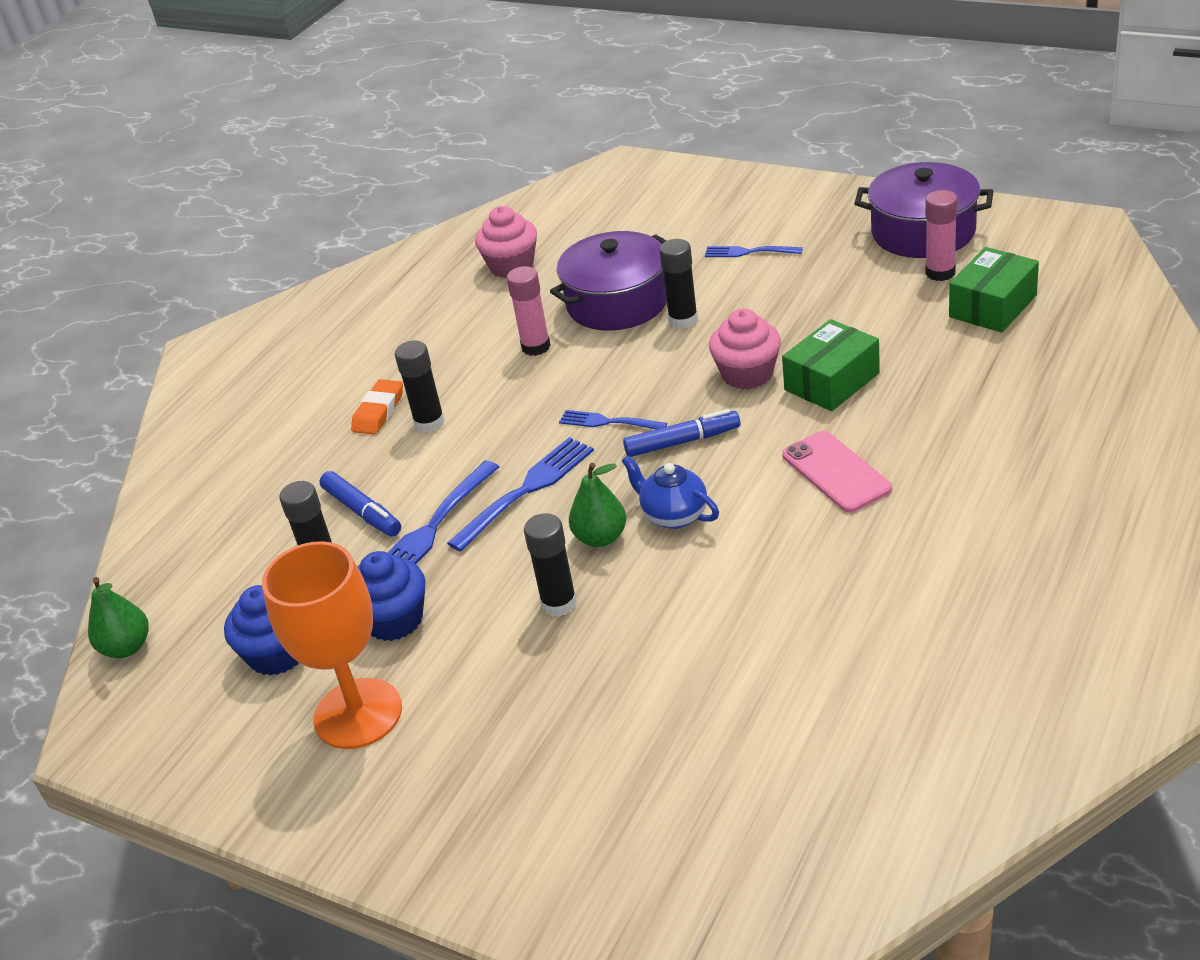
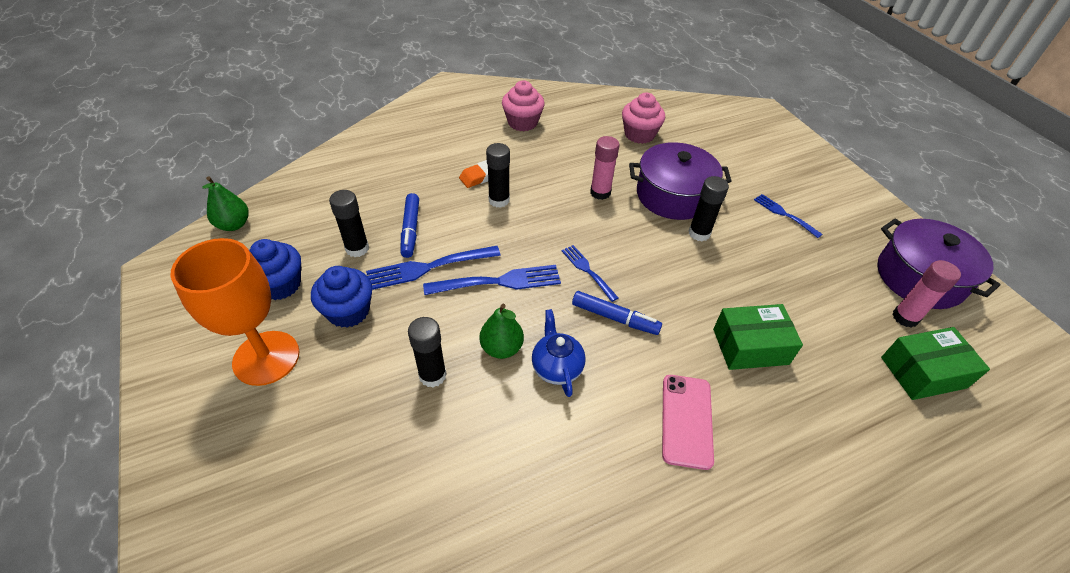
camera: 30 degrees right, 10 degrees up
(747, 374) = (701, 299): pink cupcake -> pink cupcake (522, 122)

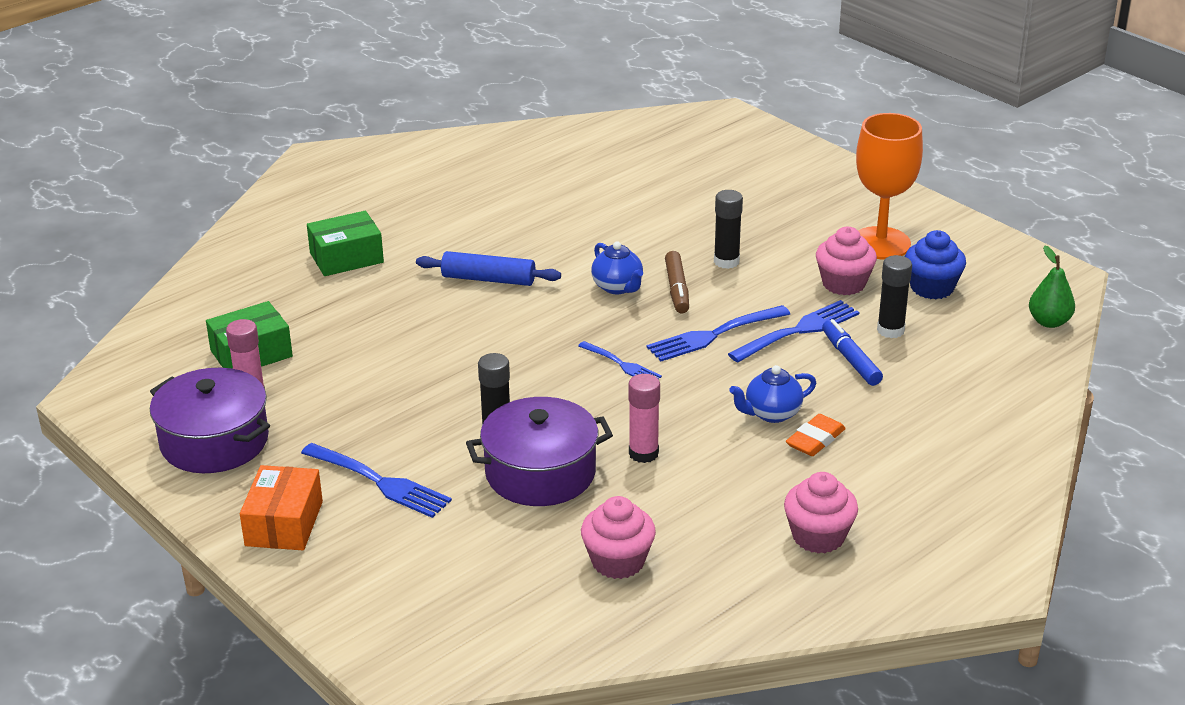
camera: 165 degrees right, 15 degrees down
(348, 311) = (843, 284): blue cupcake -> pink cupcake
(499, 200) = (771, 413): black glue stick -> blue teapot
(502, 348) = (677, 289): green pear -> brown marker
(615, 318) = (576, 331): blue marker -> none
(686, 420) = (488, 279): pink phone -> blue rolling pin
(750, 346) = (430, 338): green box -> green box (346, 258)
(785, 214) = (378, 482): blue fork -> blue fork, size x1.63
(845, 200) = (284, 523): none -> orange box

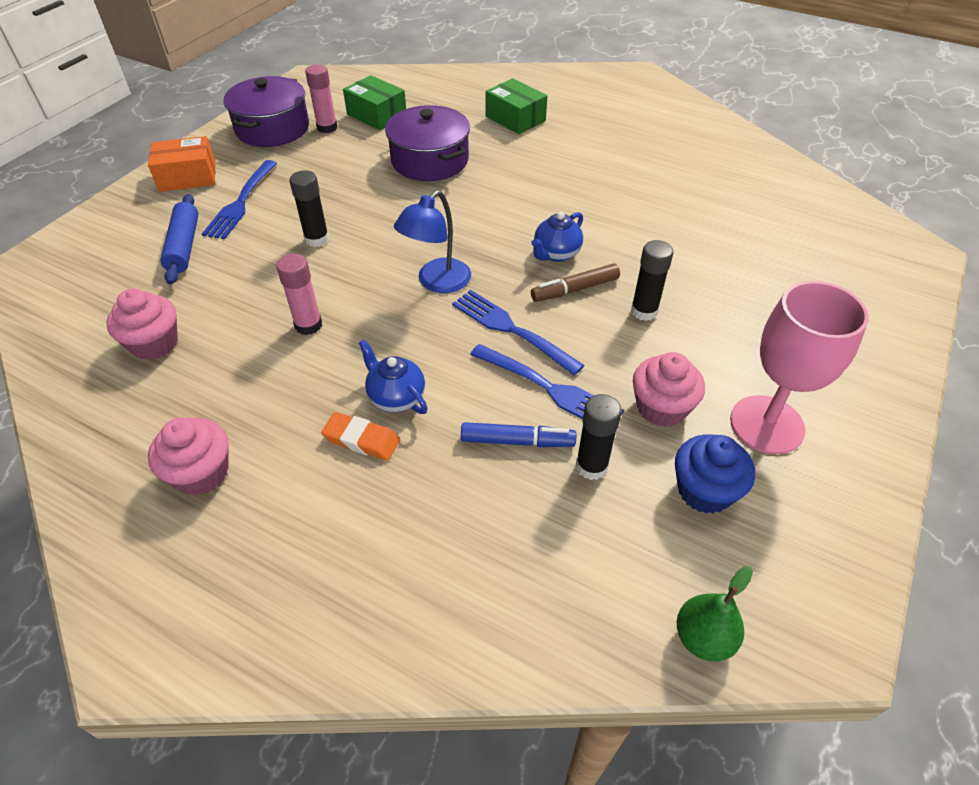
camera: 70 degrees right, 15 degrees up
(488, 279) = (526, 185): blue rolling pin -> blue rolling pin (184, 246)
(540, 473) = (268, 274): purple pot -> purple pot (430, 160)
(621, 364) = (437, 282): blue fork -> blue lamp
(850, 359) = (517, 441): blue marker -> blue marker turned 45 degrees clockwise
(880, 243) = (767, 424): orange goblet -> pink goblet

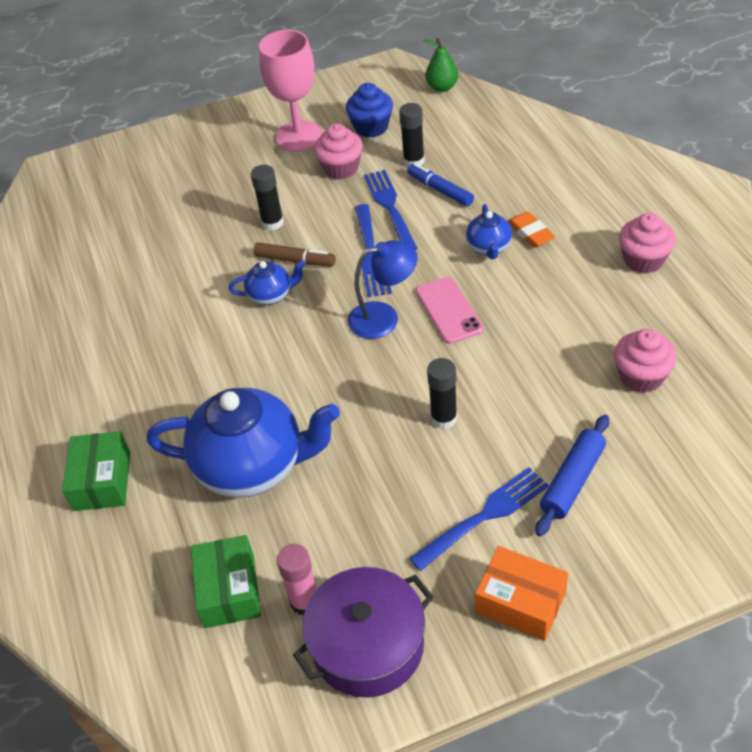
camera: 135 degrees left, 0 degrees up
(308, 325) = (510, 331): pink glue stick -> none
(383, 315) = (448, 310): none -> pink phone
(430, 160) = (252, 466): purple pot -> blue teapot

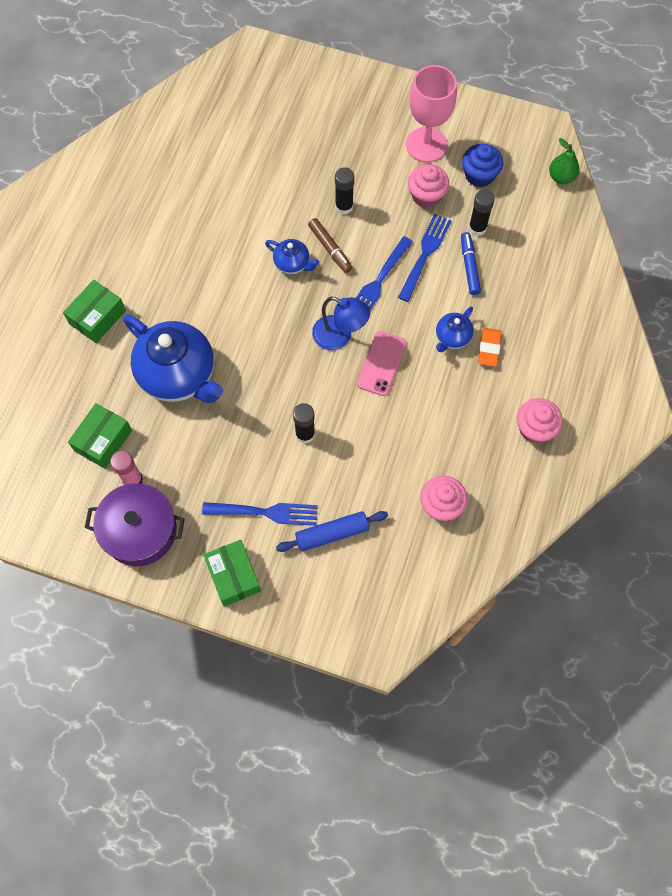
camera: 35 degrees right, 20 degrees up
(520, 602) = (233, 576): orange box -> green box

